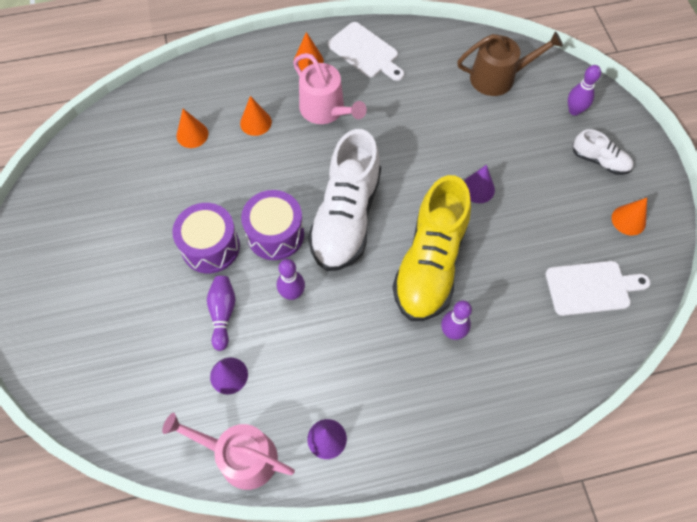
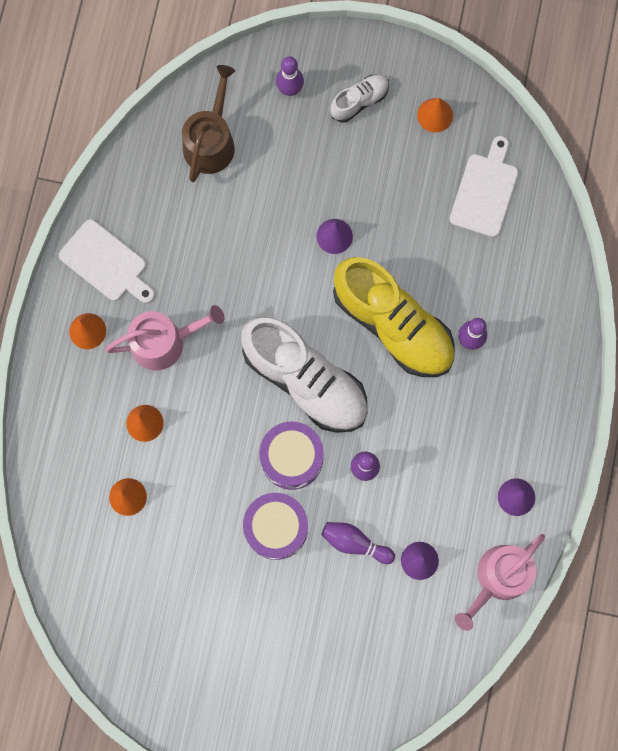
camera: 65 degrees left, 15 degrees up
(365, 52) = (106, 263): white cutting board -> white cutting board turned 60 degrees clockwise

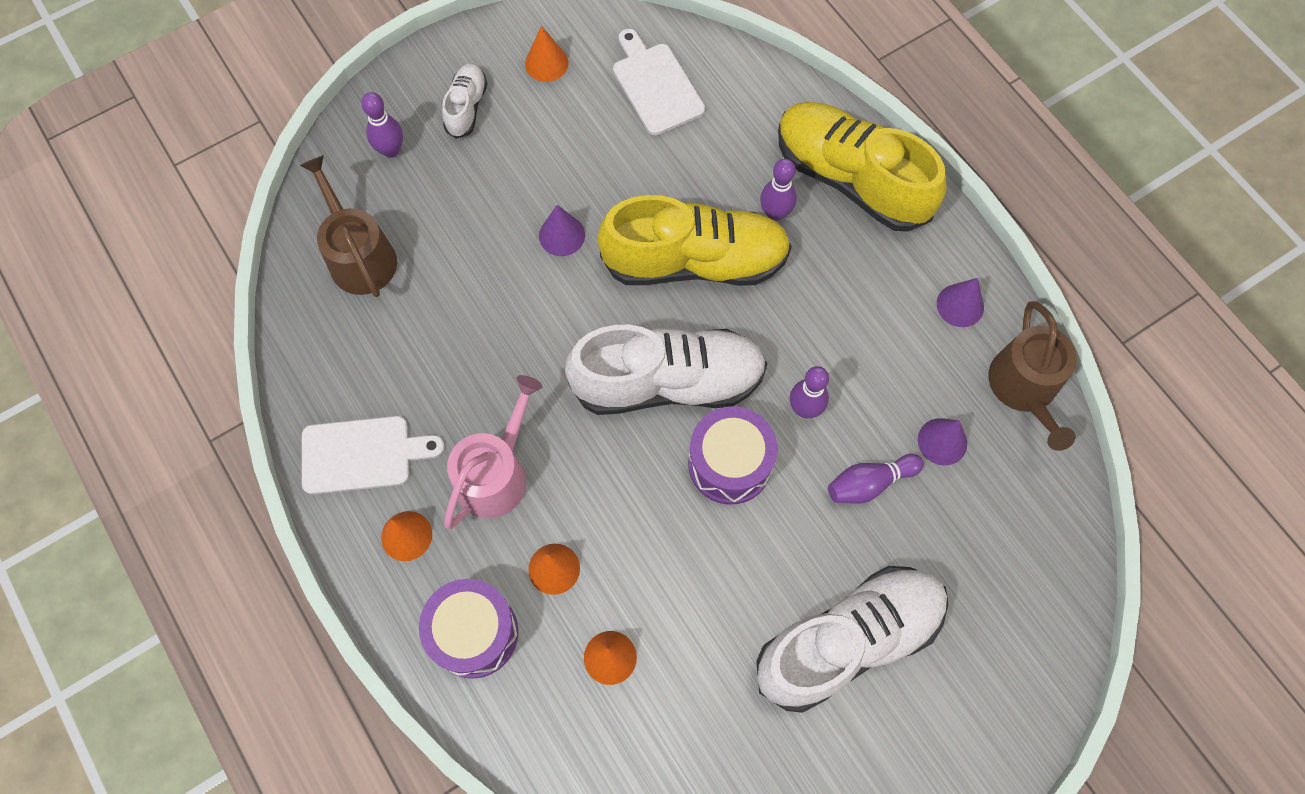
camera: 45 degrees left, 10 degrees down
(255, 610) = (848, 641): none -> white shoe
(276, 528) = (784, 542): purple drum -> purple drum (474, 633)
(498, 578) = (1024, 388): pink watering can -> brown watering can
(537, 361) = (851, 179): none -> yellow shoe

